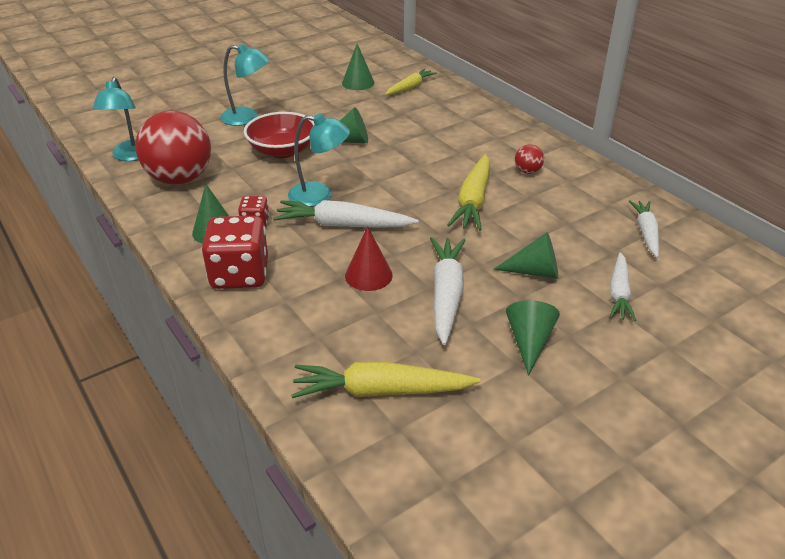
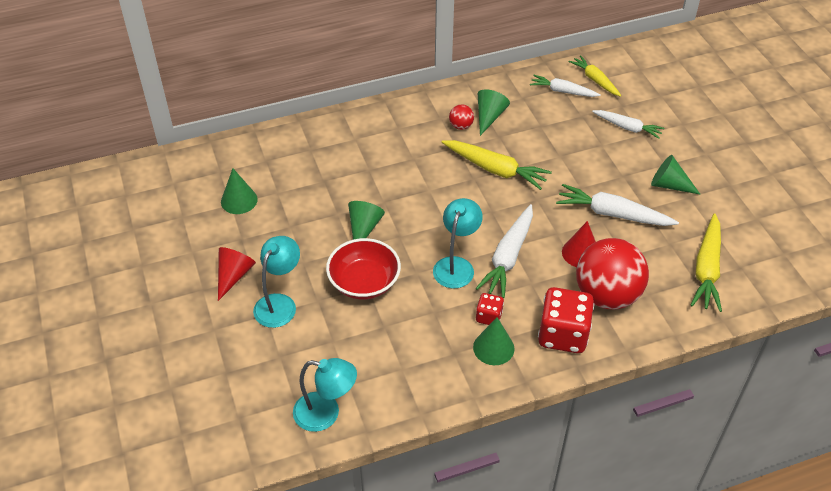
camera: 75 degrees left, 10 degrees up
(180, 179) = (391, 370): red ball -> red ball (606, 295)
(273, 95) = (234, 275): none -> red cone
(410, 87) = (270, 162): yellow carrot -> yellow carrot (595, 80)
(534, 272) = (596, 161): green cone -> green cone (489, 117)

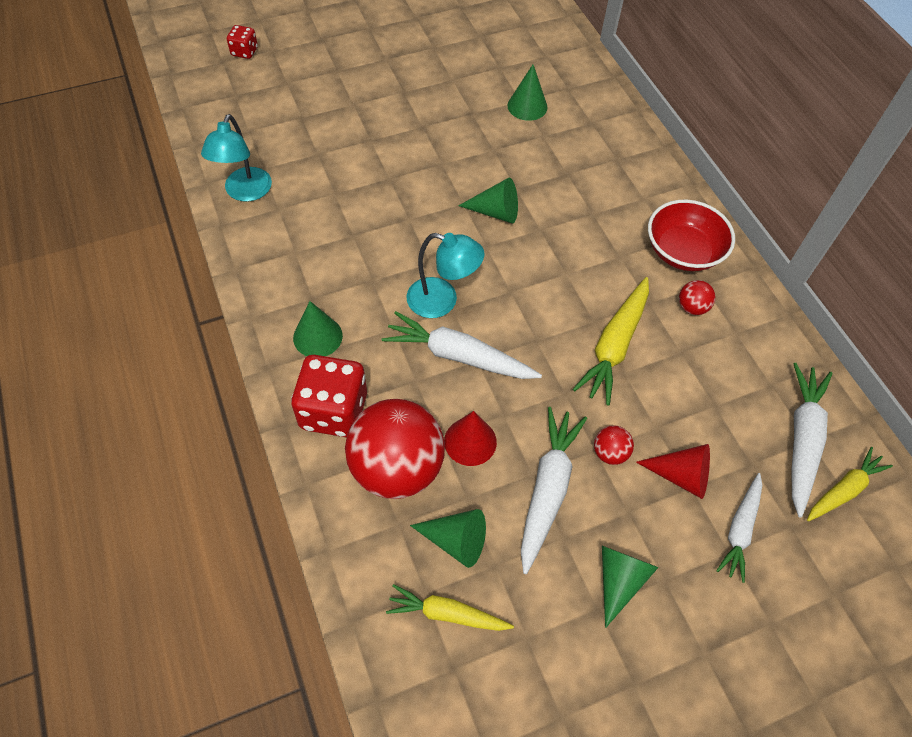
camera: 85 degrees right, 10 degrees up
(234, 275) = (421, 112): red cone -> red cone (681, 476)
(279, 303) = (385, 148): turquoise lamp -> none
(364, 282) = (414, 215): red bowl -> red bowl (683, 251)
(489, 117) = (719, 341): green cone -> green cone (456, 541)
(489, 317) = (363, 333): red dice -> red dice (244, 52)
(563, 91) = (802, 440): white carrot -> white carrot, size x1.52
(582, 180) = (609, 453): none -> red ball
(707, 269) = (446, 613): yellow carrot -> yellow carrot, size x0.66

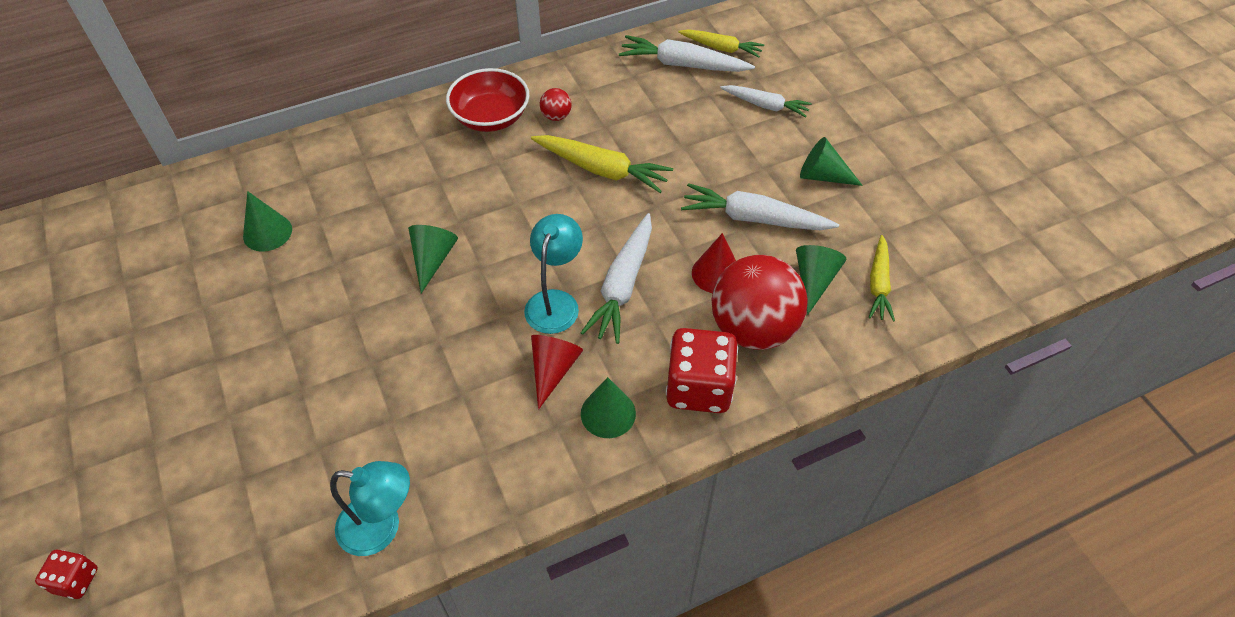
camera: 90 degrees left, 5 degrees down
(609, 453) = (712, 177): red ball -> none
(681, 476) = (726, 135): red cone -> red cone (553, 370)
(844, 490) = (721, 48): yellow carrot -> yellow carrot turned 150 degrees clockwise

